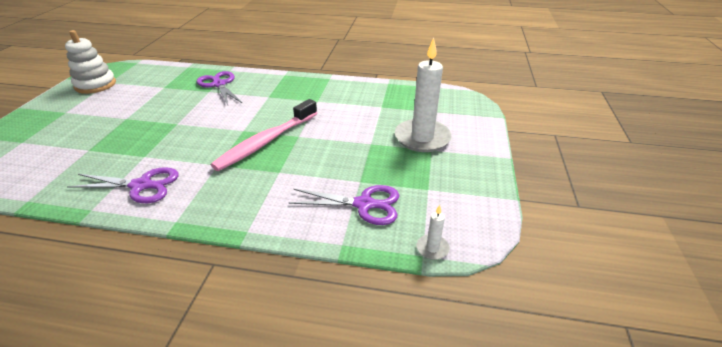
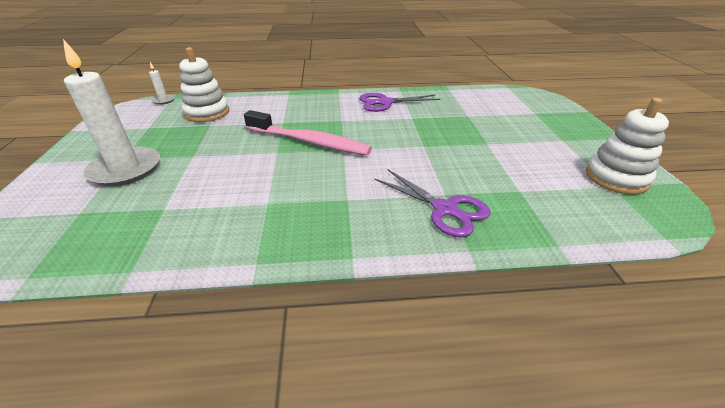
camera: 165 degrees right, 0 degrees up
(266, 142) = (309, 142): pink toothbrush -> pink toothbrush turned 90 degrees clockwise
(364, 204) = (207, 113): purple scissors -> white stacking toy

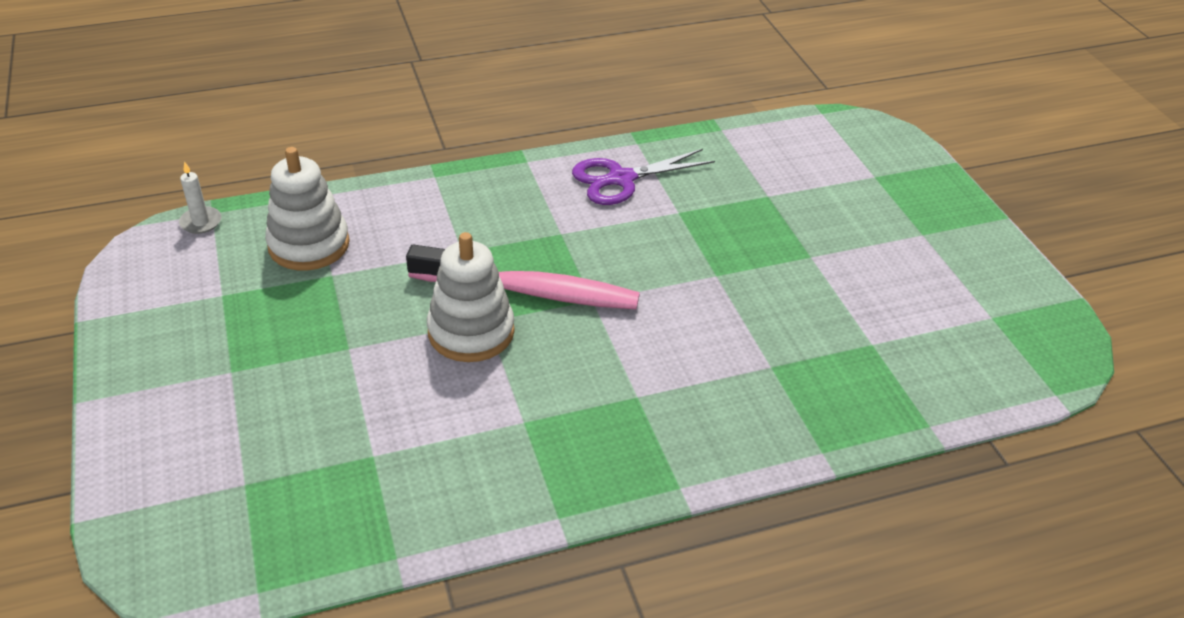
camera: 15 degrees left, 5 degrees up
(125, 169) = (254, 393): white candle -> none
(445, 209) = (777, 392): purple scissors -> none
(616, 178) = (998, 301): white stacking toy -> white stacking toy (471, 332)

